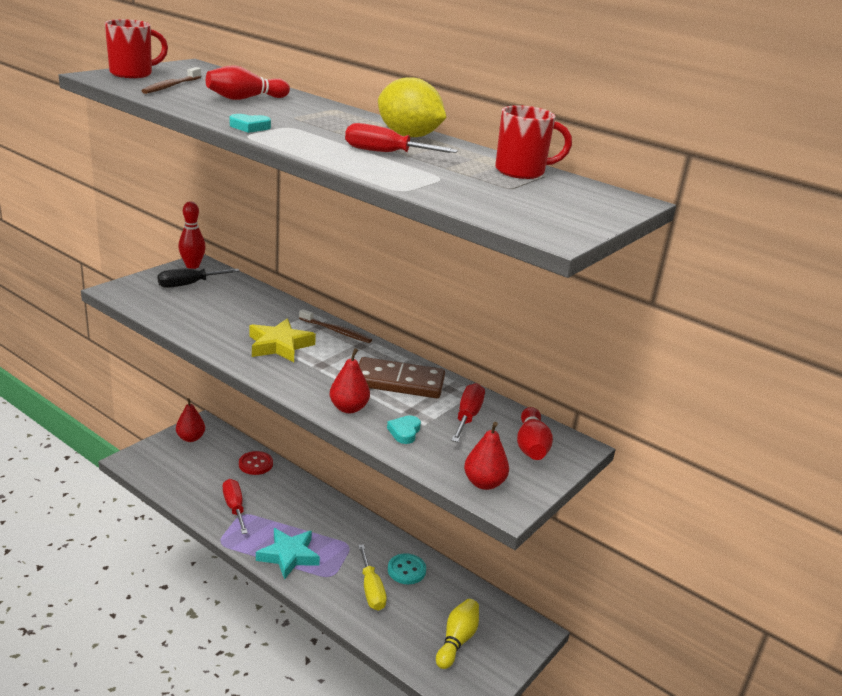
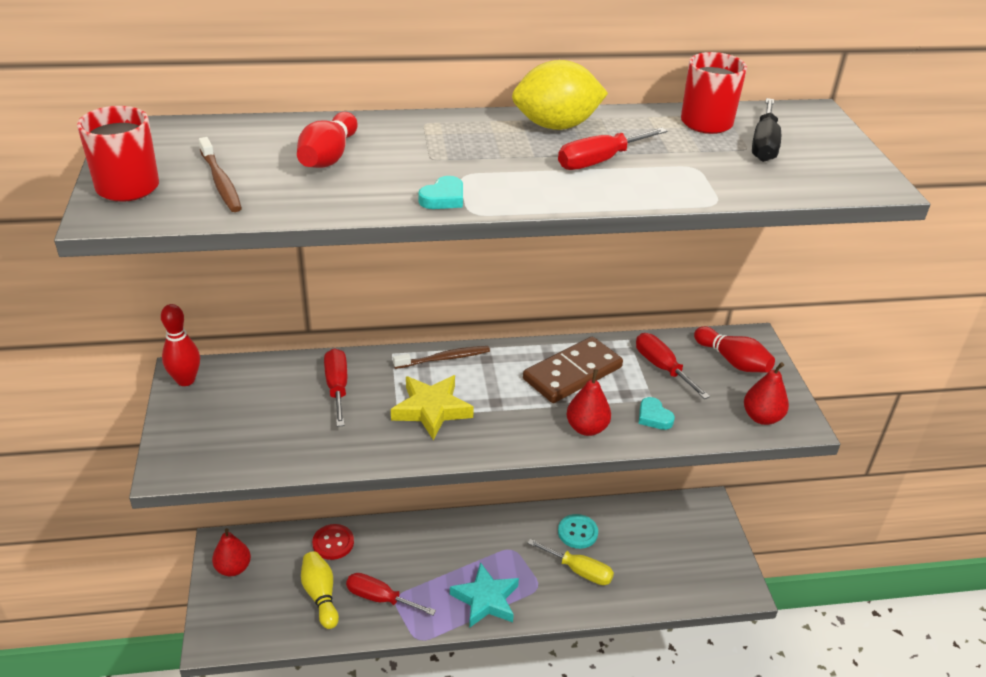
camera: 45 degrees left, 10 degrees up
(189, 284) = (227, 405): black screwdriver -> black screwdriver (764, 145)
(253, 309) = (337, 387): none -> red screwdriver
(457, 640) = (679, 556): yellow bowling pin -> yellow bowling pin (320, 595)

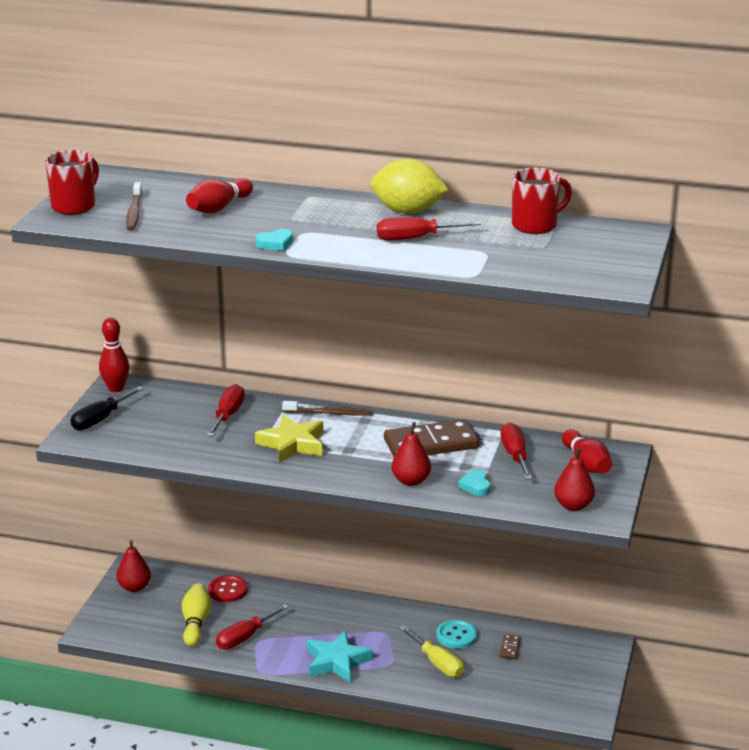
camera: 25 degrees right, 10 degrees down
(380, 598) = (244, 637): red screwdriver -> red screwdriver turned 90 degrees counterclockwise
(631, 532) = (510, 648): none -> brown domino
(764, 145) = (562, 247): black screwdriver -> black screwdriver (100, 419)

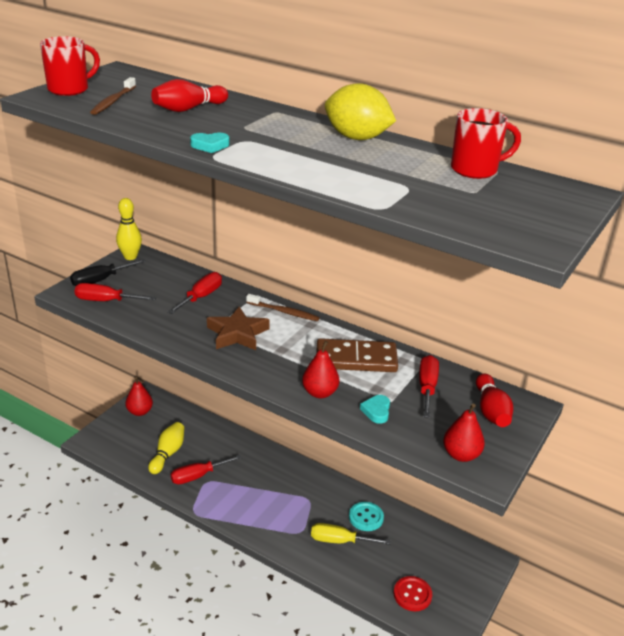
camera: 15 degrees right, 5 degrees up
(116, 388) = (130, 257): red bowling pin -> yellow bowling pin
(228, 590) = (206, 430): red button -> red button (412, 594)
(292, 444) = (237, 334): yellow star -> brown star
(336, 661) = (258, 517): turquoise star -> none
(415, 238) = (346, 162): red screwdriver -> red screwdriver (106, 301)
(437, 663) = (339, 541): yellow screwdriver -> yellow screwdriver turned 120 degrees clockwise
(510, 648) = (406, 541): brown domino -> none

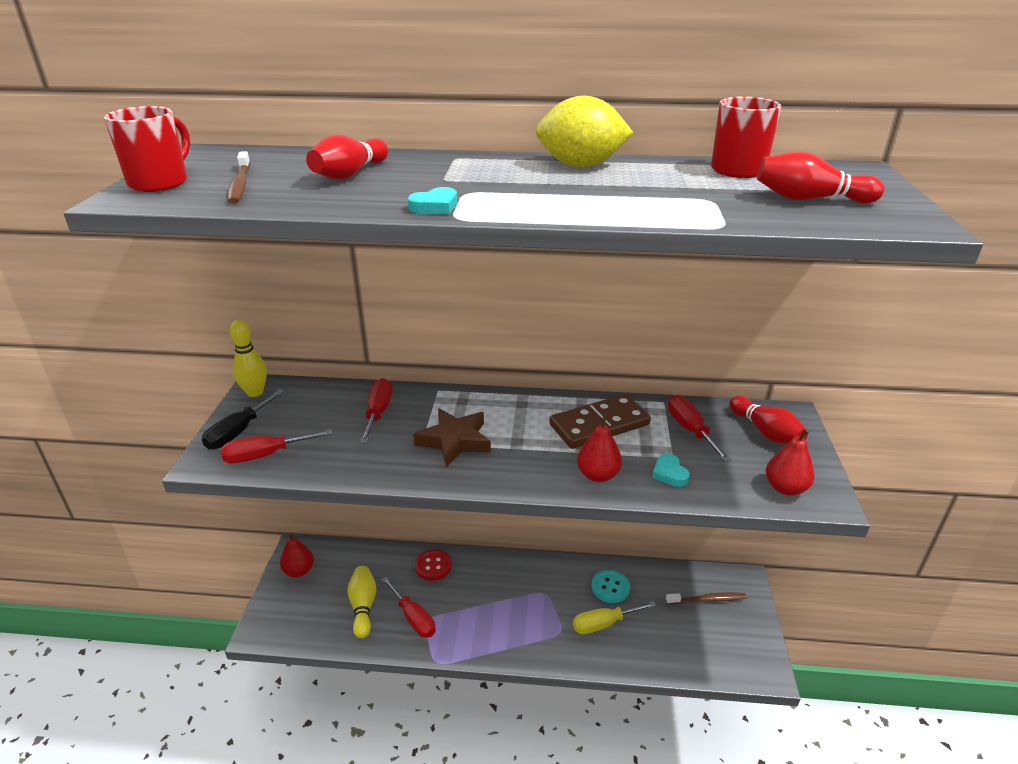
camera: 25 degrees left, 0 degrees up
(197, 476) = (413, 618): red screwdriver -> red screwdriver turned 75 degrees counterclockwise
(283, 312) = (482, 399): brown toothbrush -> brown toothbrush (707, 600)
(412, 594) = (707, 648): red button -> red button (433, 566)
(487, 206) = (809, 199): none -> red bowling pin

